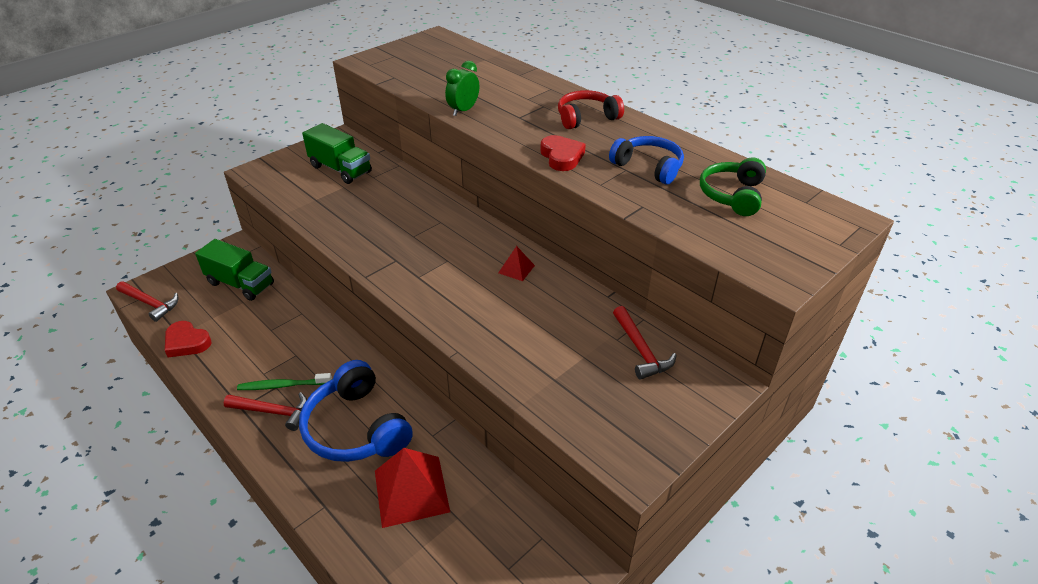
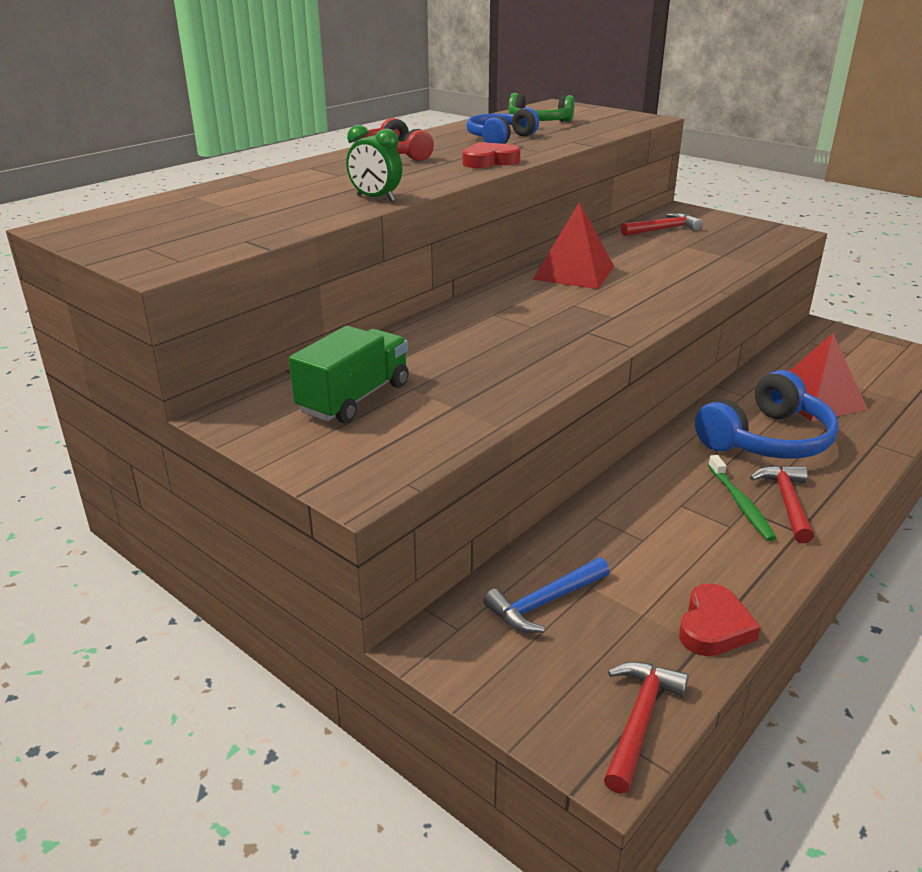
camera: 95 degrees left, 10 degrees down
(240, 284) = (544, 603): green truck -> blue hammer
(516, 269) = (574, 272): red pyramid -> red pyramid, size x2.10

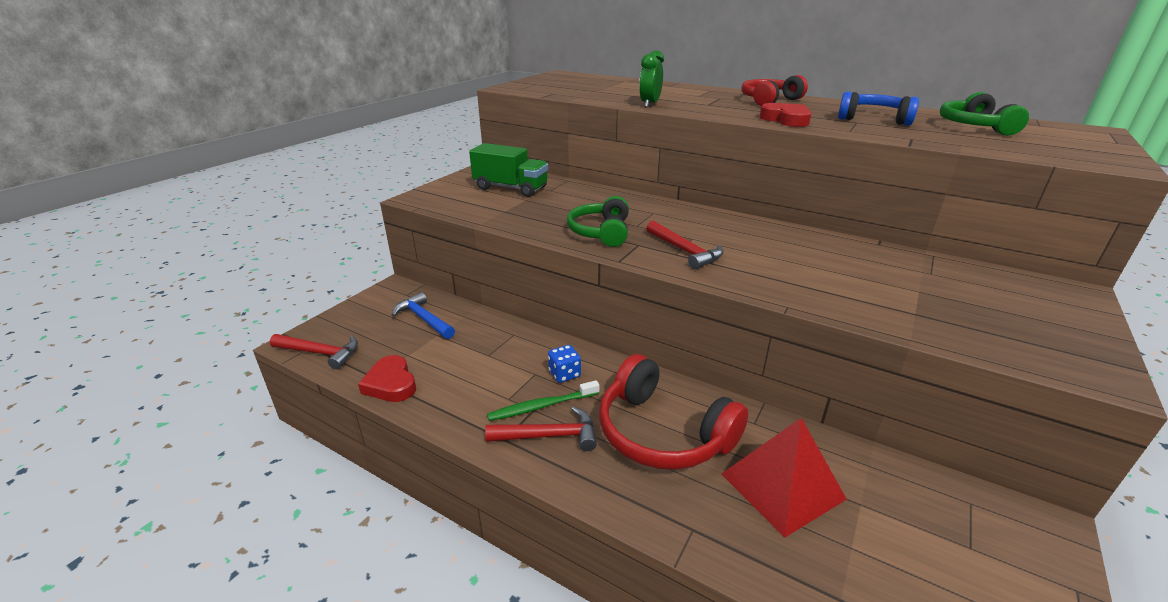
camera: 80 degrees right, 0 degrees up
(549, 348) = (601, 232): none -> green headphones
(574, 272) = (768, 236): red pyramid -> none
(663, 229) = (964, 278): red hammer -> red hammer (685, 251)
(681, 484) = (564, 374): none -> blue dice
(713, 627) = (391, 384): red heart -> red heart turned 45 degrees clockwise
(767, 439) = (662, 433): blue headphones -> red headphones

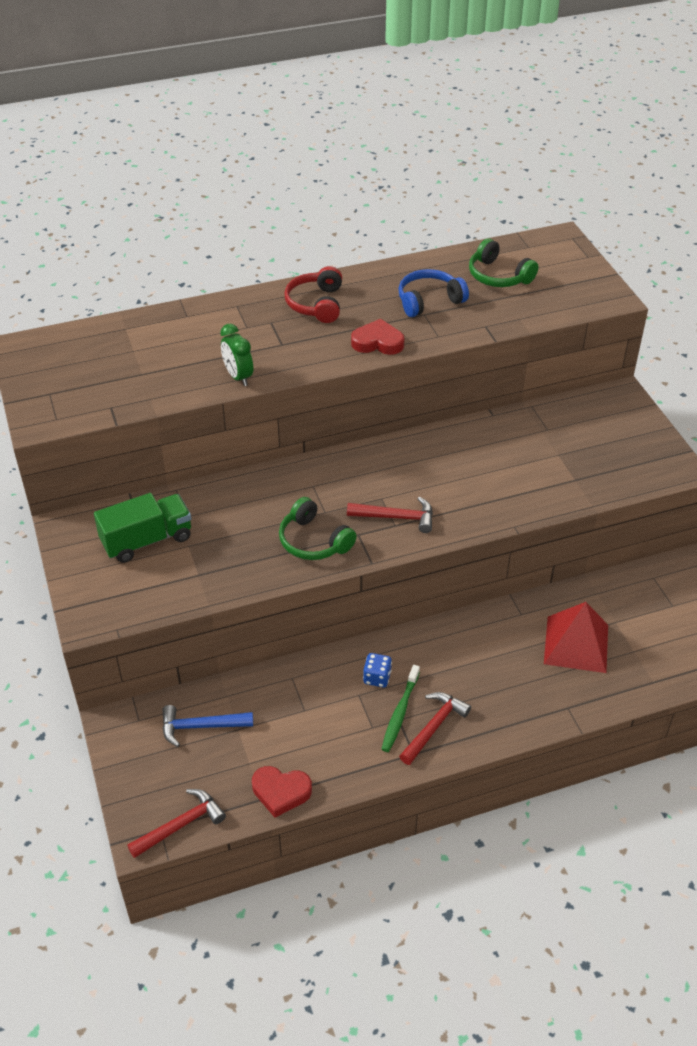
camera: 50 degrees left, 15 degrees up
(662, 433) = (486, 666): red headphones -> none

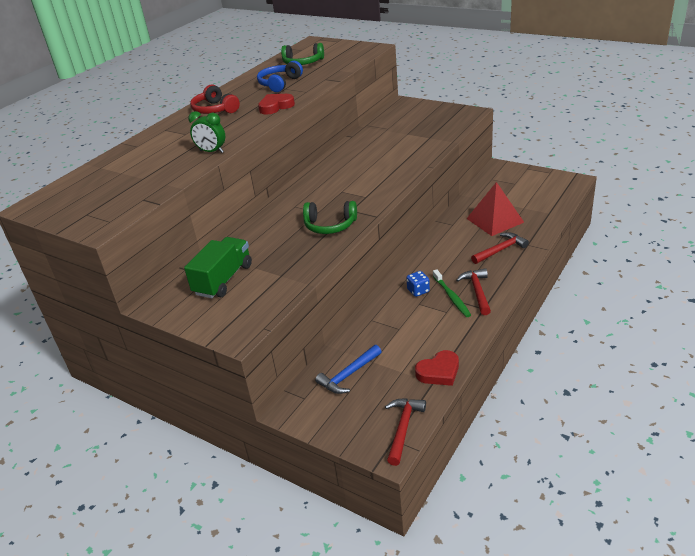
camera: 35 degrees left, 10 degrees down
(397, 517) = (362, 193): red hammer -> red hammer (500, 250)

